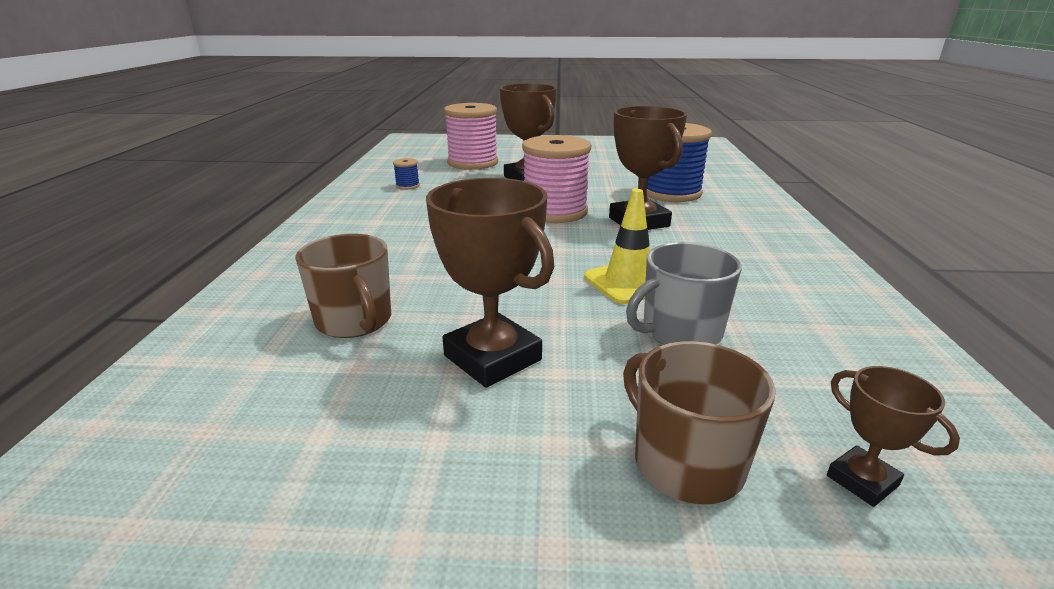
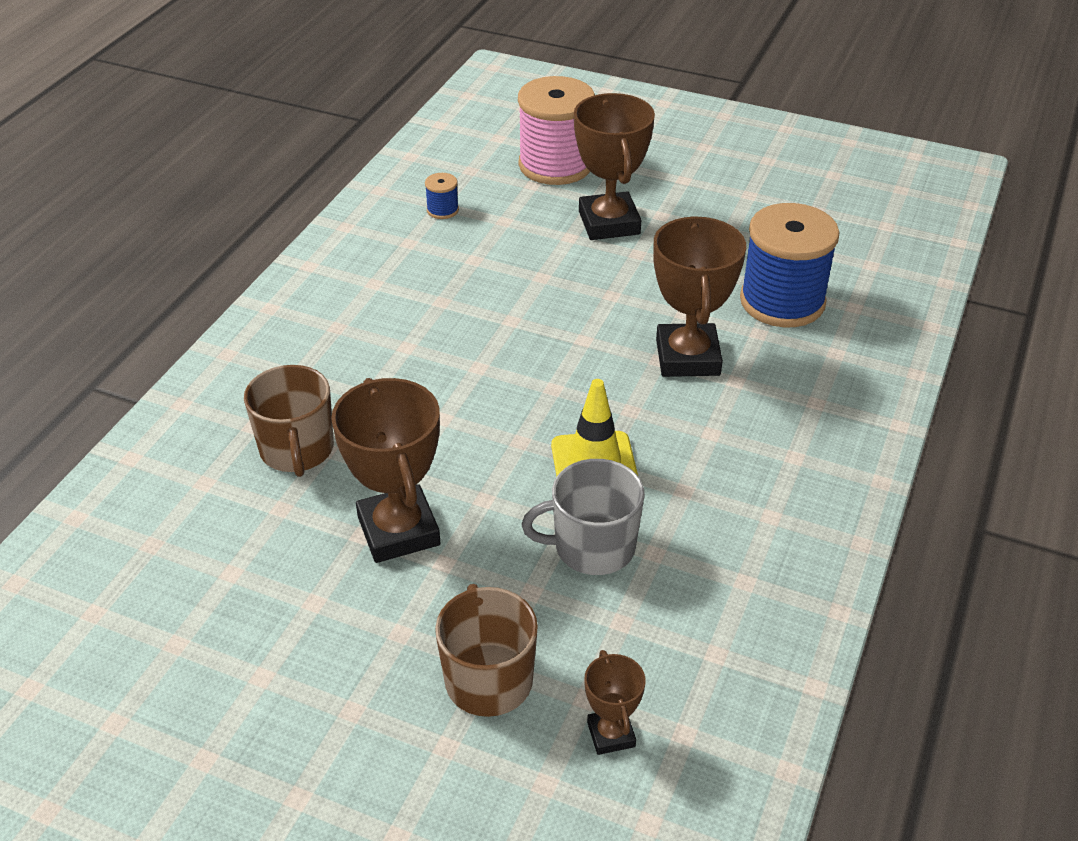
camera: 20 degrees right, 15 degrees up
(555, 212) = (596, 312): pink spool -> none

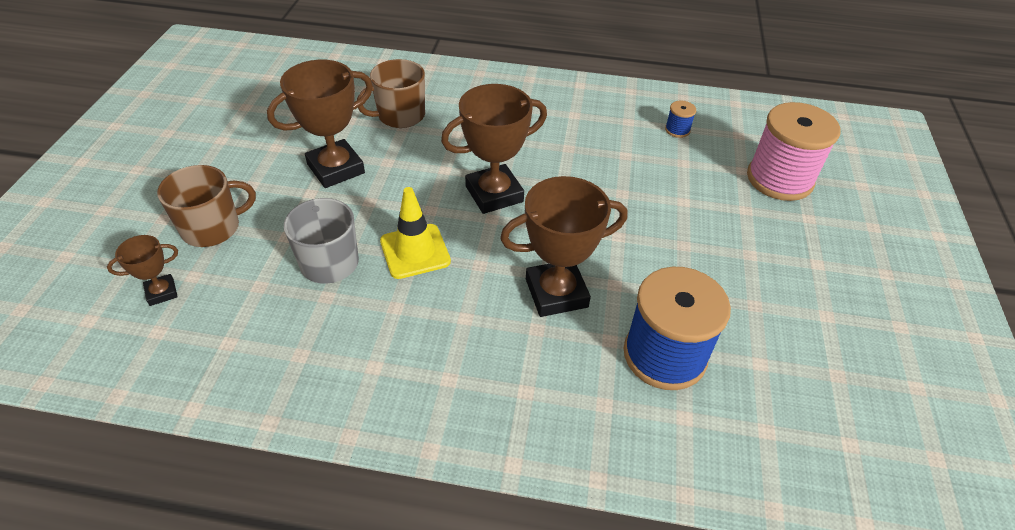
camera: 75 degrees right, 5 degrees up
(609, 223) = (717, 222): brown trophy -> brown trophy (494, 194)

